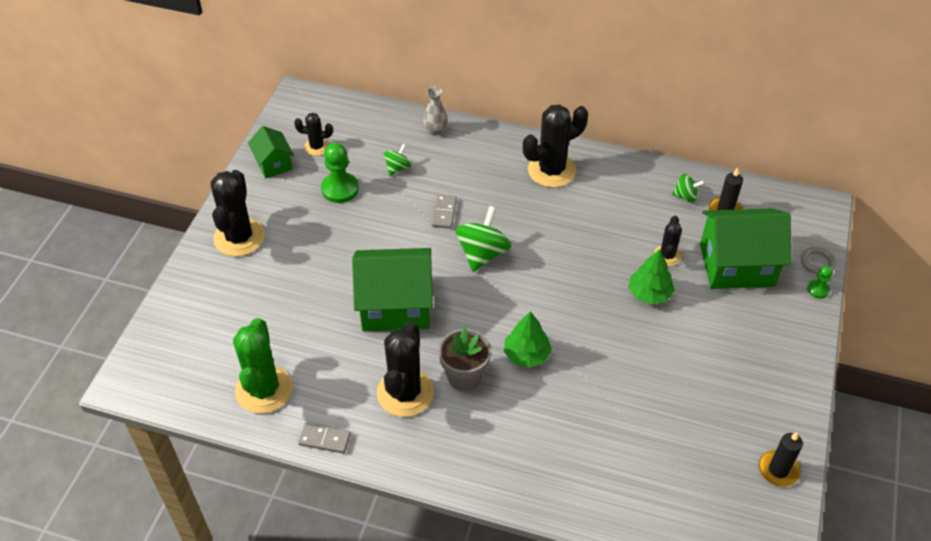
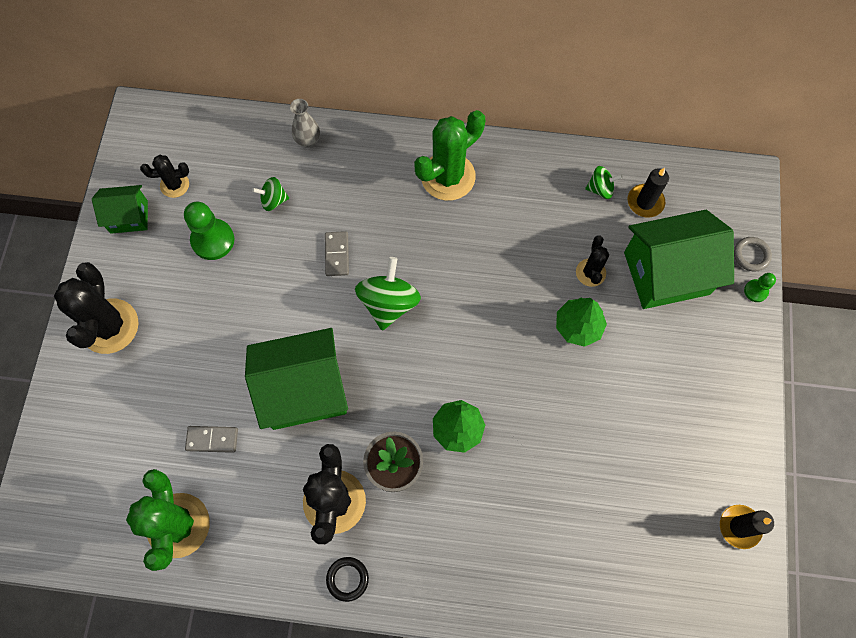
camera: 10 degrees left, 20 degrees up
(273, 164) = (129, 217): green house -> green house turned 60 degrees counterclockwise
(324, 439) = (257, 577): grey domino -> grey domino (212, 439)
(397, 168) = (273, 200): green spinning top -> green spinning top turned 120 degrees counterclockwise
(405, 454) = (347, 579): none -> black ring
(551, 170) = (448, 177): black cactus -> green cactus

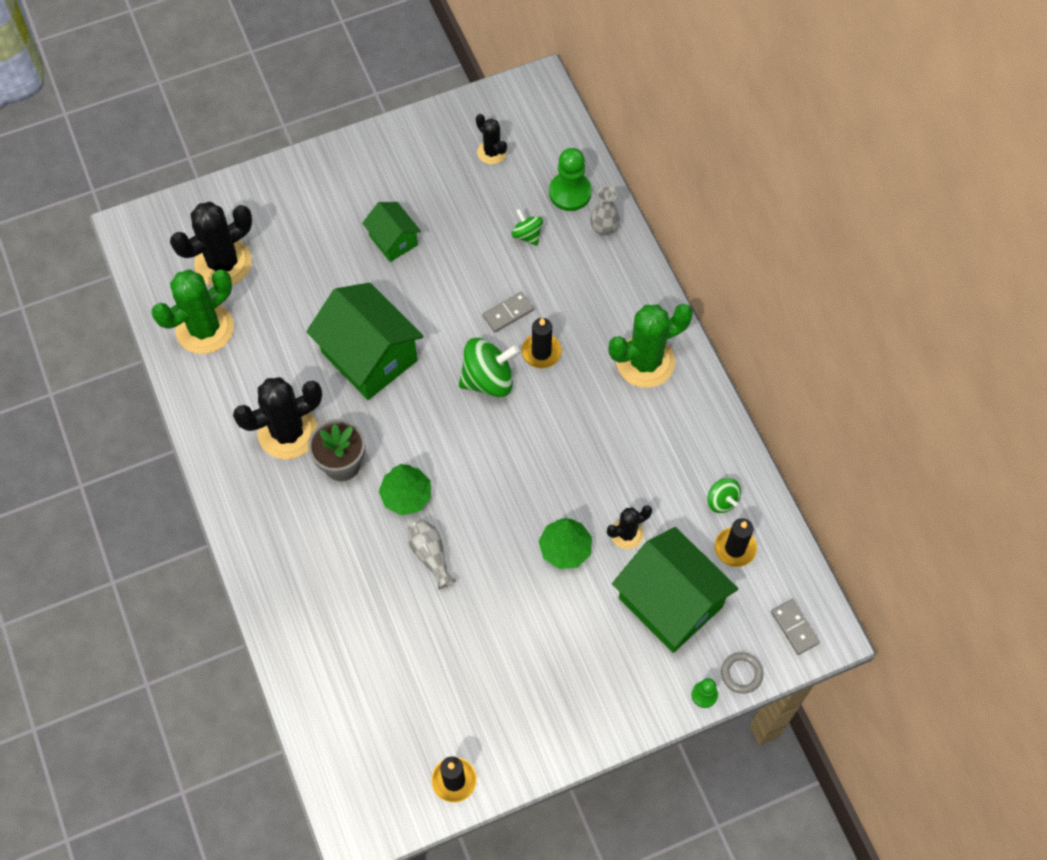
camera: 60 degrees right, 5 degrees down
(109, 326) = (336, 182): black cactus -> black cactus (223, 263)
(129, 217) = (440, 137): green house -> green house (393, 240)
(212, 439) = (287, 312): grey domino -> grey domino (794, 627)
(213, 240) = (459, 211): green pawn -> green pawn (570, 192)
(347, 579) = (230, 477): black ring -> none
(390, 248) = (541, 352): none -> black candle
(448, 177) = (645, 362): green cactus -> green cactus turned 45 degrees counterclockwise
(525, 438) = (430, 555): none -> grey vase

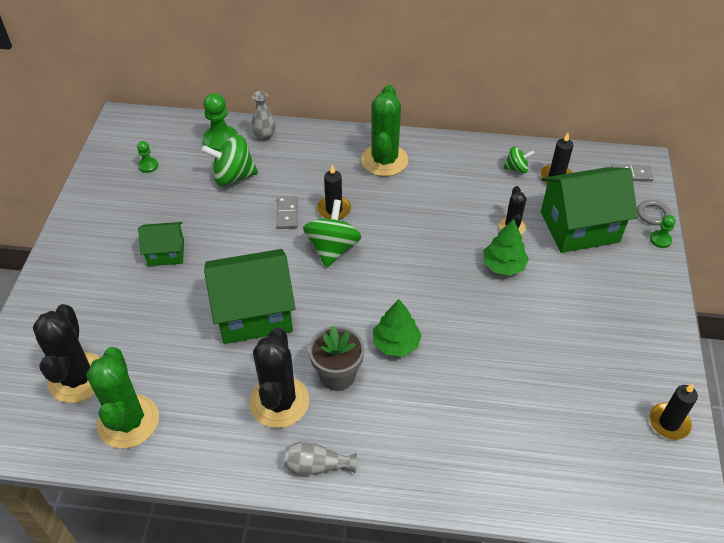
camera: 60 degrees left, 15 degrees down
(430, 555) = (459, 350): grey vase -> grey vase (317, 465)
(492, 152) = (148, 166): black cactus -> green pawn
(527, 235) = (233, 176): green spinning top -> green spinning top, size x1.81

